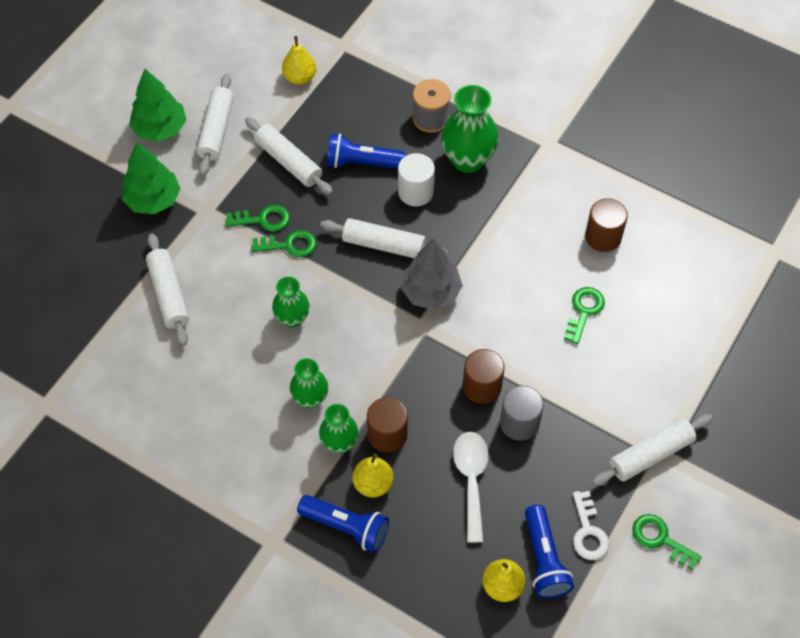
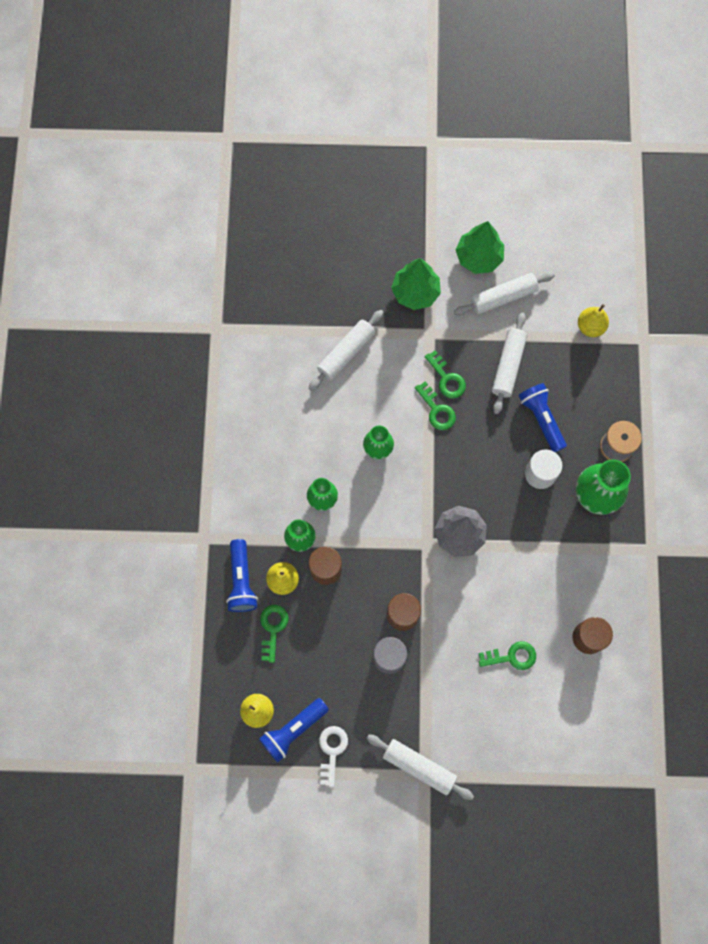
camera: 60 degrees right, 15 degrees up
(383, 245) = (478, 477): white rolling pin -> none
(471, 480) = (325, 647): white spoon -> none
(588, 531) = (332, 751): white key -> white key turned 135 degrees clockwise
(660, 539) = (355, 806): green key -> green key (273, 628)

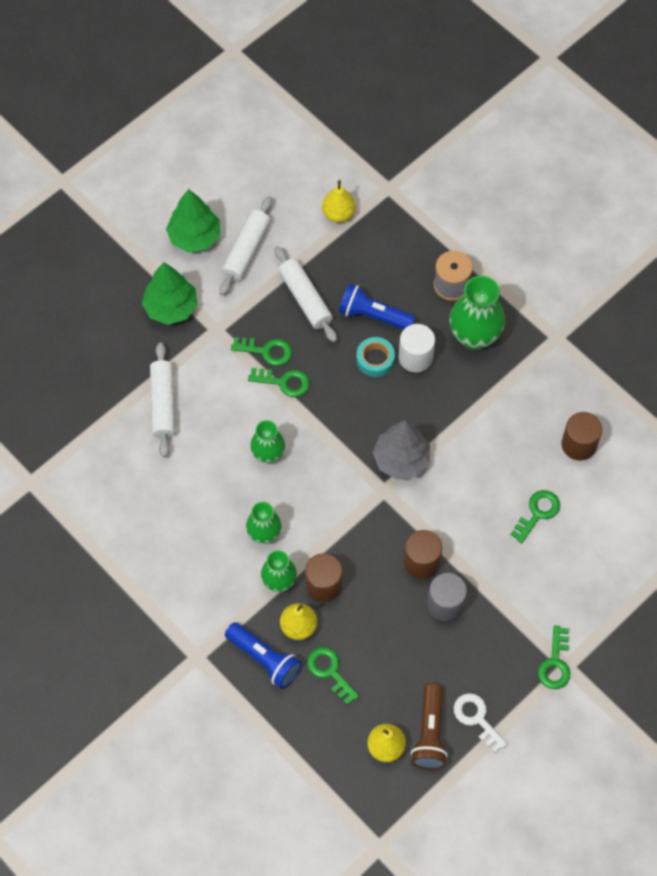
camera: 45 degrees left, 10 degrees down
(293, 730) = (429, 733): blue flashlight -> brown flashlight
(419, 766) = (555, 663): white rolling pin -> green key
(512, 450) = (375, 359): none -> turquoise tape

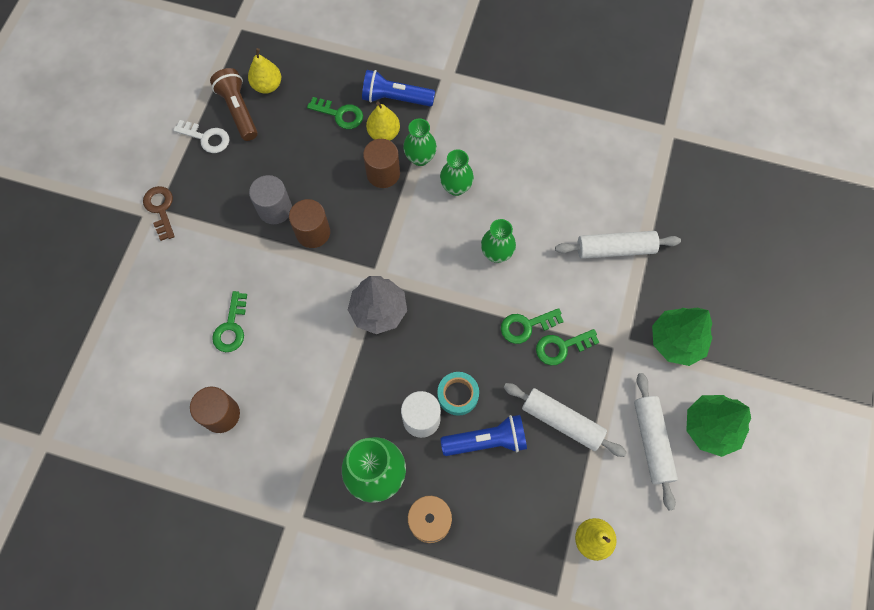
camera: 150 degrees right, 5 degrees up
(163, 404) = (615, 249): white rolling pin -> white rolling pin turned 60 degrees counterclockwise
(555, 663) = (160, 209): green key -> brown key

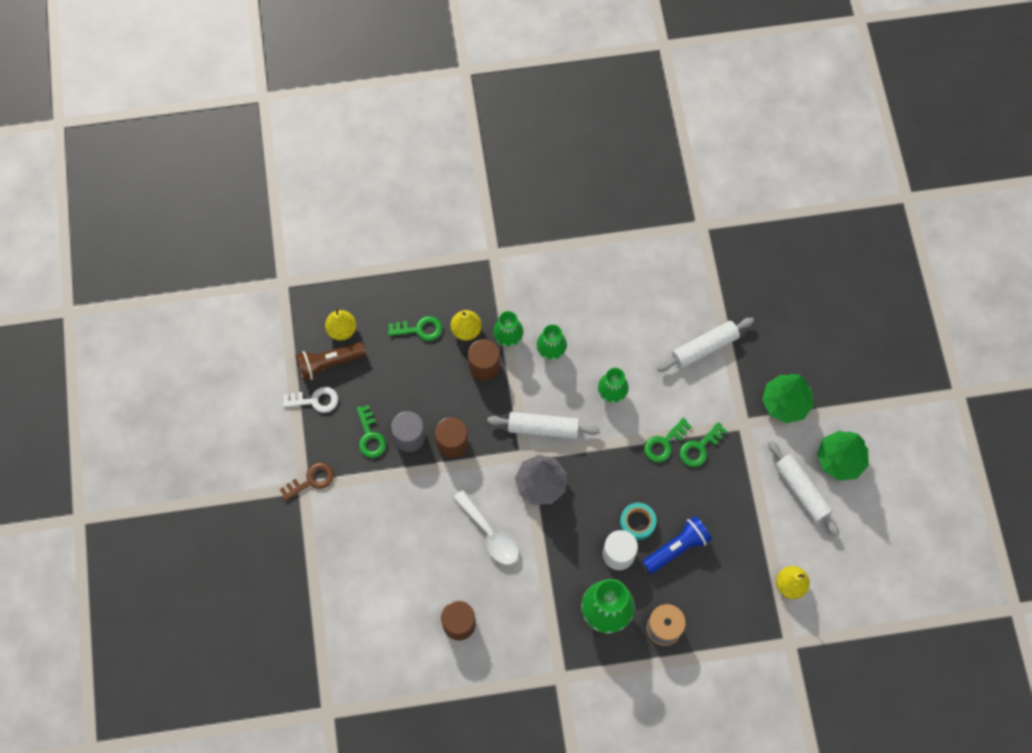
camera: 25 degrees left, 0 degrees up
(160, 209) = (311, 480): brown key -> brown key turned 105 degrees clockwise
(231, 327) = (428, 551): green key -> green key (370, 436)
(238, 110) = (329, 363): brown flashlight -> brown flashlight turned 60 degrees counterclockwise
(301, 338) = (490, 534): none -> white spoon
(395, 98) = (459, 294): blue flashlight -> none
(562, 421) = (727, 506): white rolling pin -> white rolling pin (543, 428)

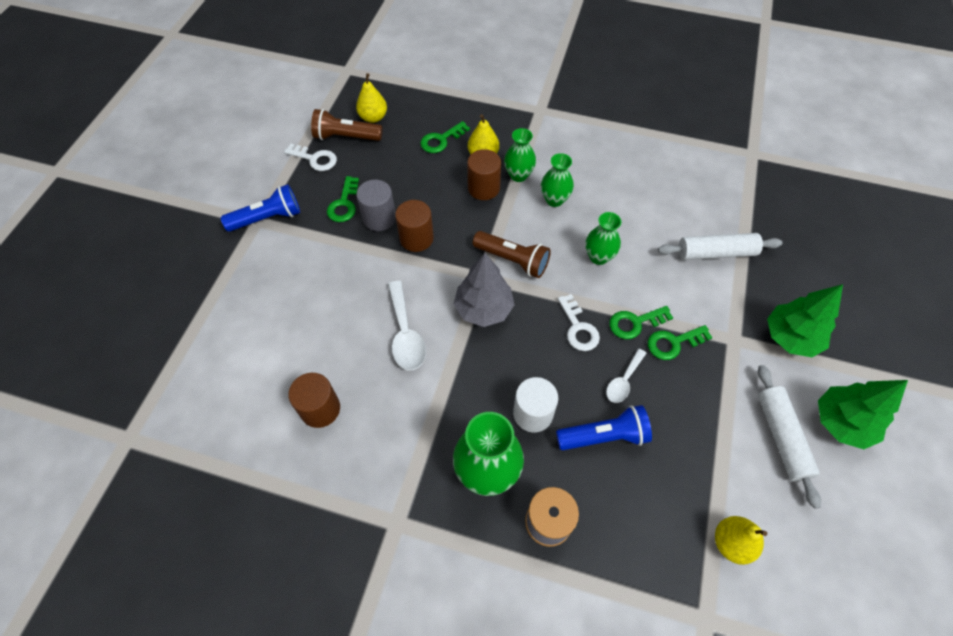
camera: 25 degrees right, 10 degrees down
(311, 480) = (268, 218): brown key -> blue flashlight
(419, 329) = (441, 140): green key -> green key turned 120 degrees clockwise
(543, 428) = (512, 260): white rolling pin -> brown flashlight
(622, 467) = (578, 328): none -> white key
(637, 522) = (569, 389): turquoise tape -> none
(674, 497) = (623, 381): none -> white spoon

